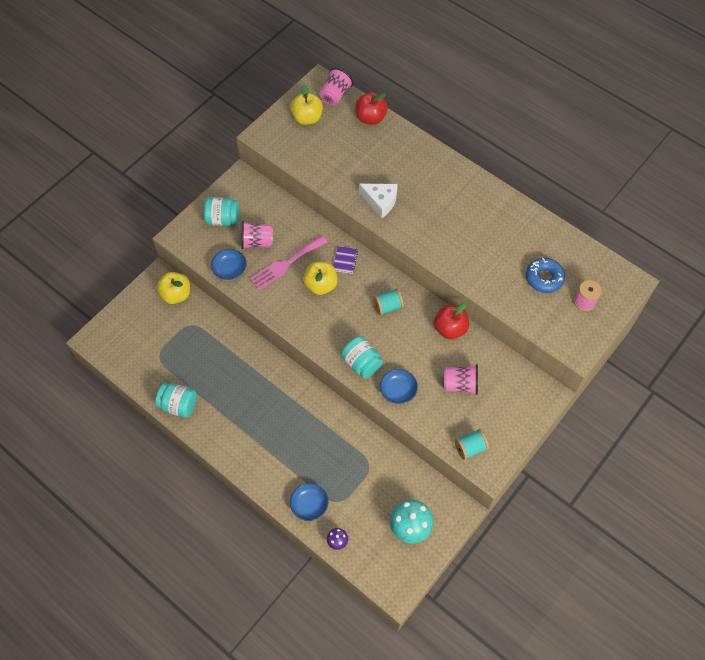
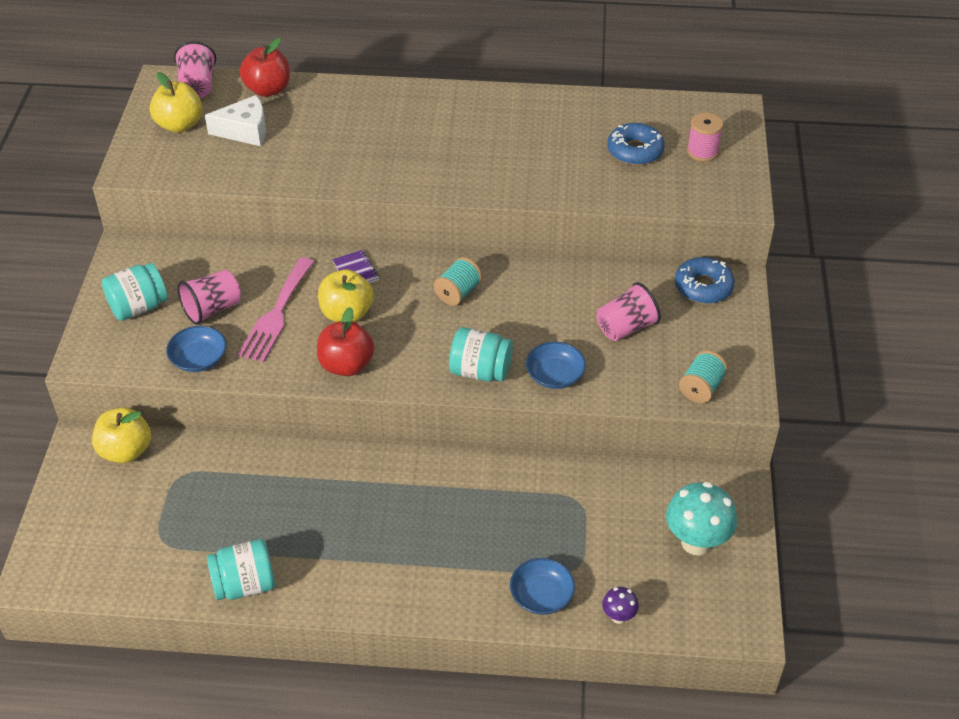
camera: 35 degrees left, 15 degrees down
(380, 202) = (361, 167): white cheese -> white cheese (245, 131)
(450, 329) = (558, 276): red apple -> red apple (346, 365)
(526, 385) = (703, 287): none -> blue donut

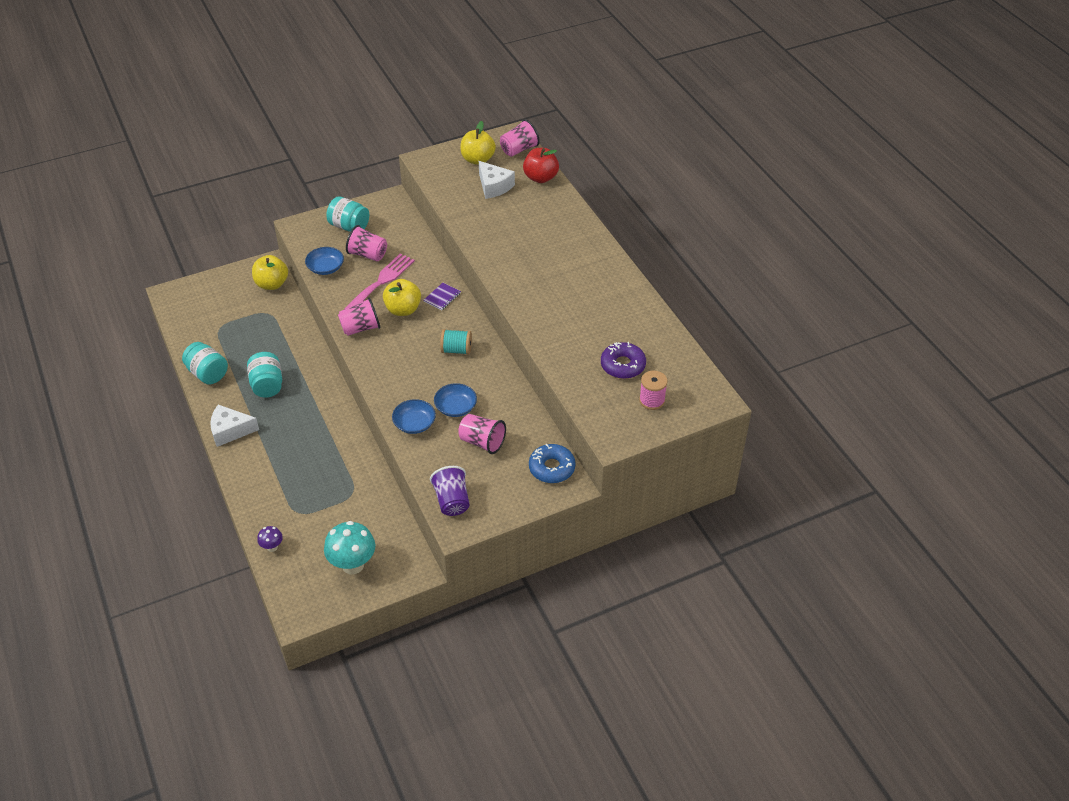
camera: 60 degrees right, 0 degrees up
(276, 314) = (382, 281): pink fork -> pink fork turned 135 degrees clockwise
(346, 365) = (360, 328): red apple -> pink cup
(378, 594) = (230, 431): none -> white cheese
(480, 371) = (395, 388): turquoise jar -> turquoise jar (267, 385)
(541, 595) = (268, 504): blue bowl -> blue bowl (455, 407)
(635, 151) = (623, 365): blue donut -> purple donut
(701, 388) = (452, 501): turquoise spool -> purple cup

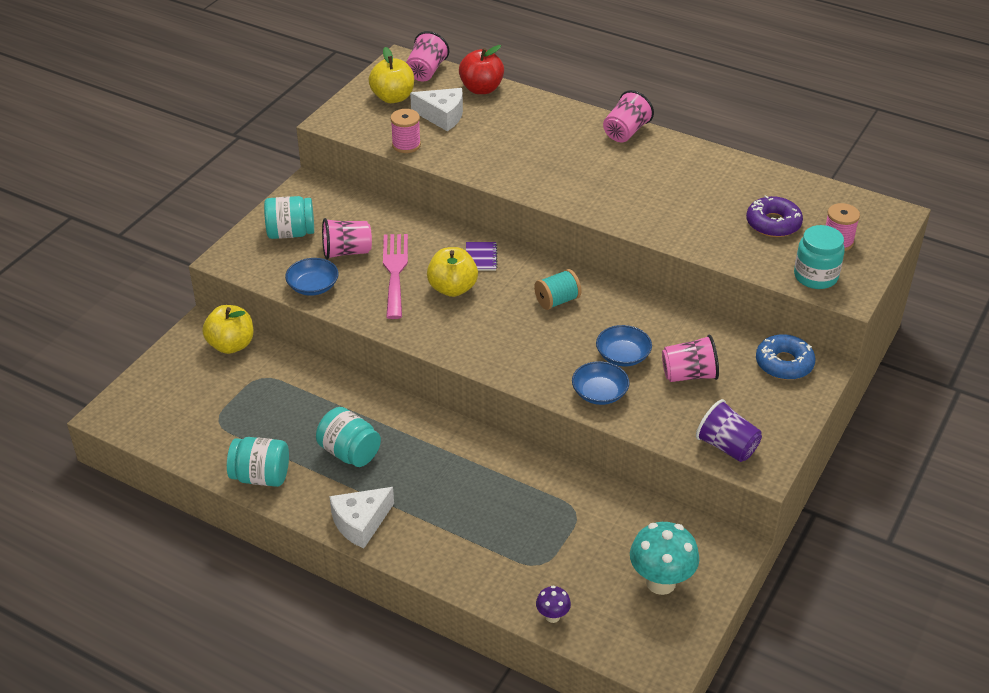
camera: 35 degrees left, 5 degrees down
(360, 328) = (427, 328): pink cup -> pink cup (625, 132)
(449, 197) = (406, 145): none -> pink spool
(606, 416) = (815, 276): none -> turquoise jar

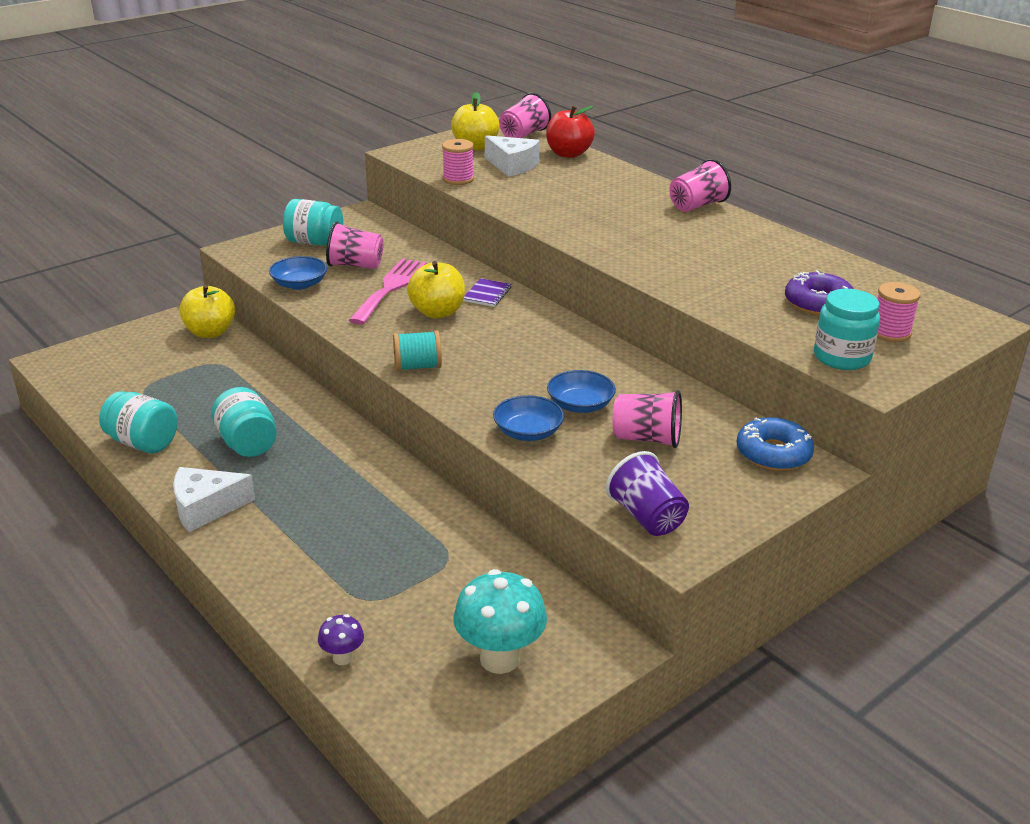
camera: 20 degrees right, 10 degrees down
(557, 301) = (541, 343): turquoise spool -> turquoise spool (417, 367)

